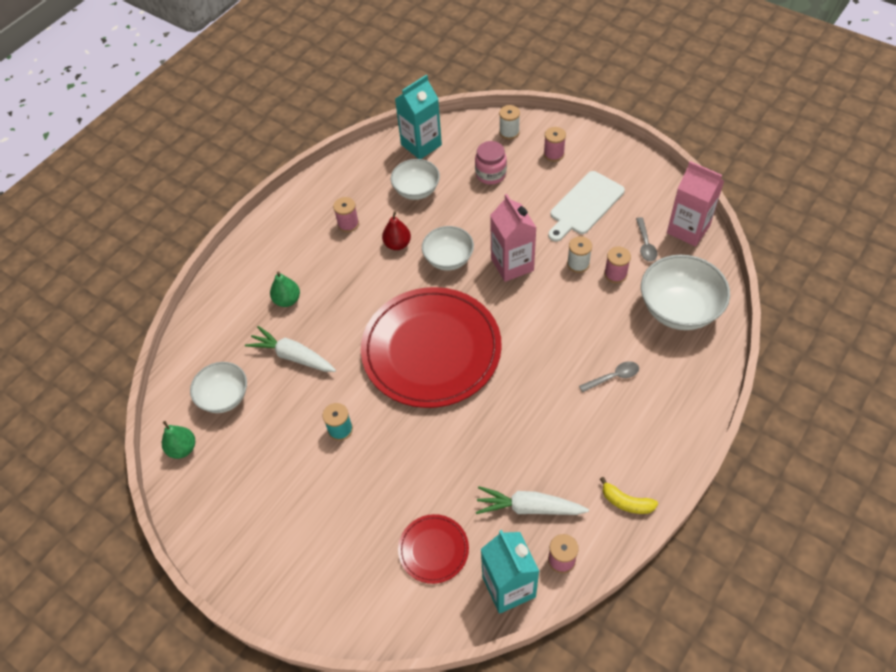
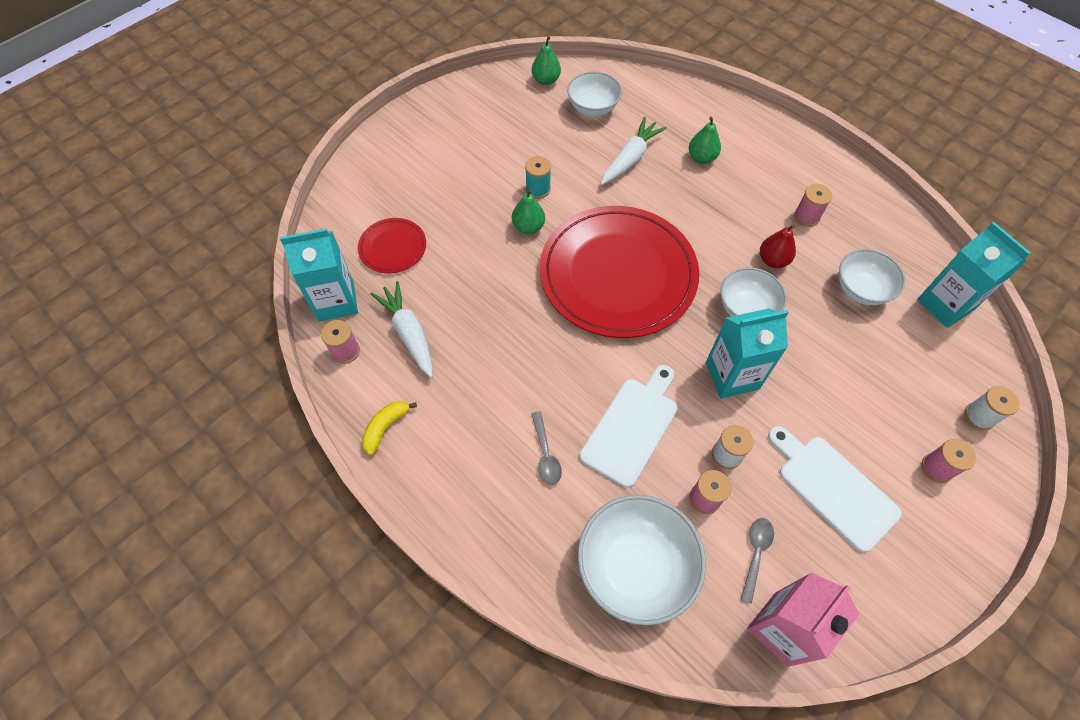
camera: 95 degrees right, 5 degrees up
(389, 429) = (528, 227): none -> green pear
(490, 174) = (892, 378): pink jar -> none
(512, 264) = (732, 375): pink carton -> turquoise carton
(529, 507) = (409, 333): white carrot -> white carrot turned 45 degrees counterclockwise
(573, 323) = (632, 427): none -> white cutting board
(645, 244) = (755, 554): grey spoon -> grey spoon turned 105 degrees clockwise

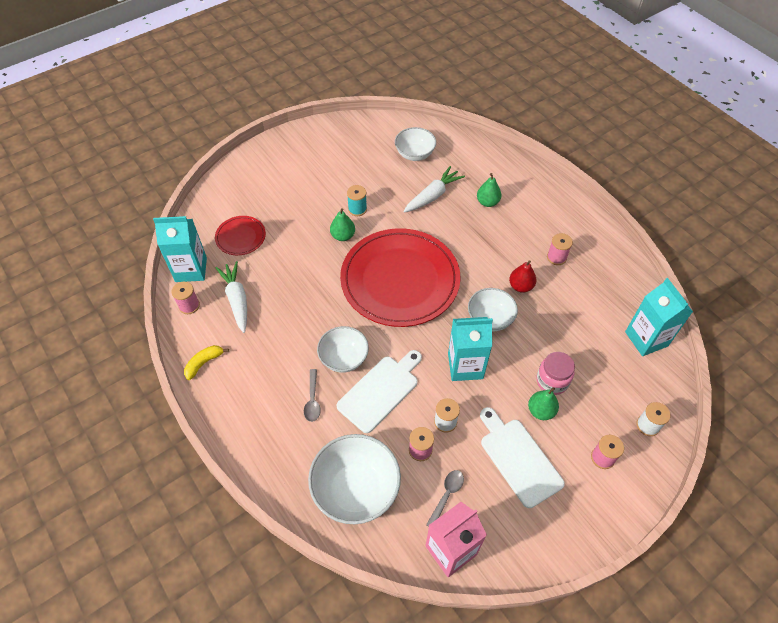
camera: 10 degrees right, 5 degrees down
(546, 80) = (384, 129): green pear -> green pear (541, 411)
(846, 378) = (552, 381): none -> pink jar
(861, 289) = (583, 318): white bowl -> white bowl (344, 358)

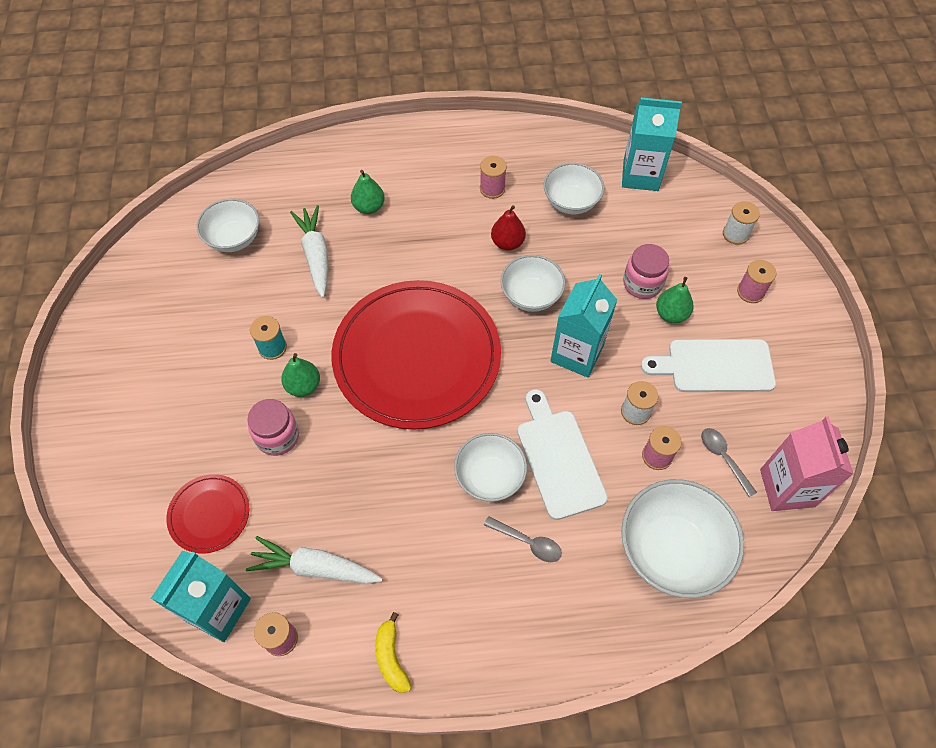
camera: 60 degrees left, 5 degrees up
(304, 241) = (277, 436): none -> pink jar
(585, 306) = (571, 202): none -> white bowl

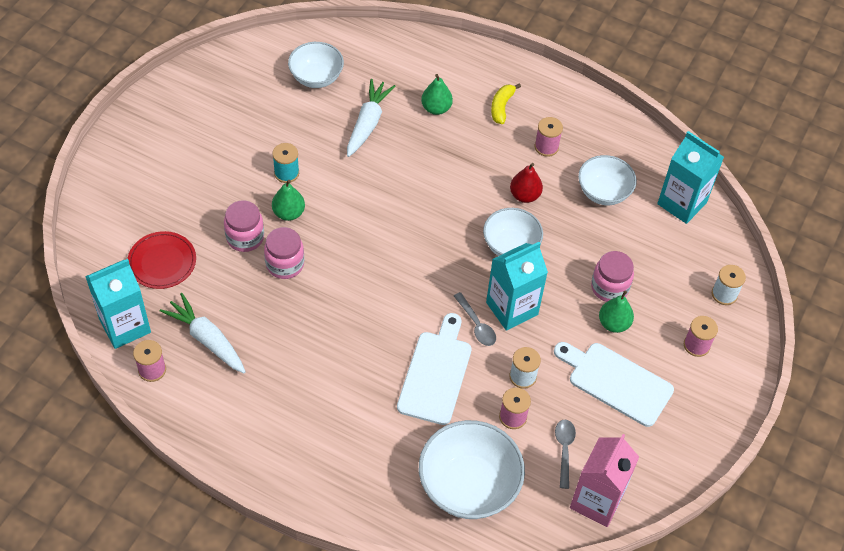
camera: 30 degrees right, 5 degrees down
(337, 439) = (285, 264): none -> pink jar
(391, 657) = (215, 427): yellow banana -> yellow banana (501, 107)
(417, 357) = (386, 240): red plate -> none
(489, 477) = (374, 355): white bowl -> none
(527, 542) = (367, 414): grey spoon -> grey spoon (476, 324)

